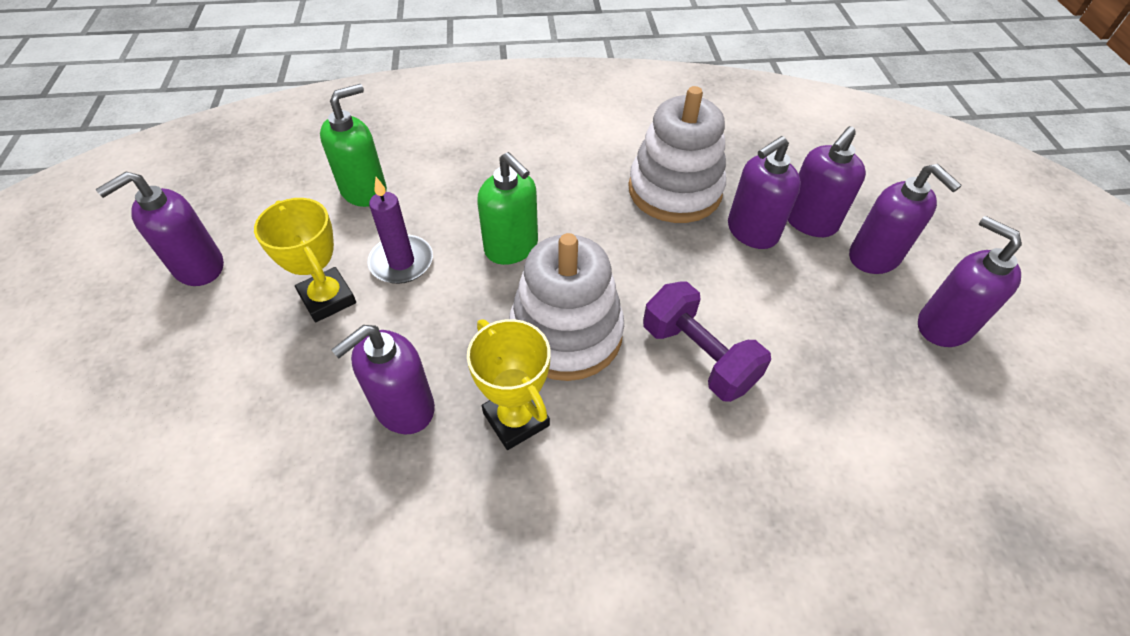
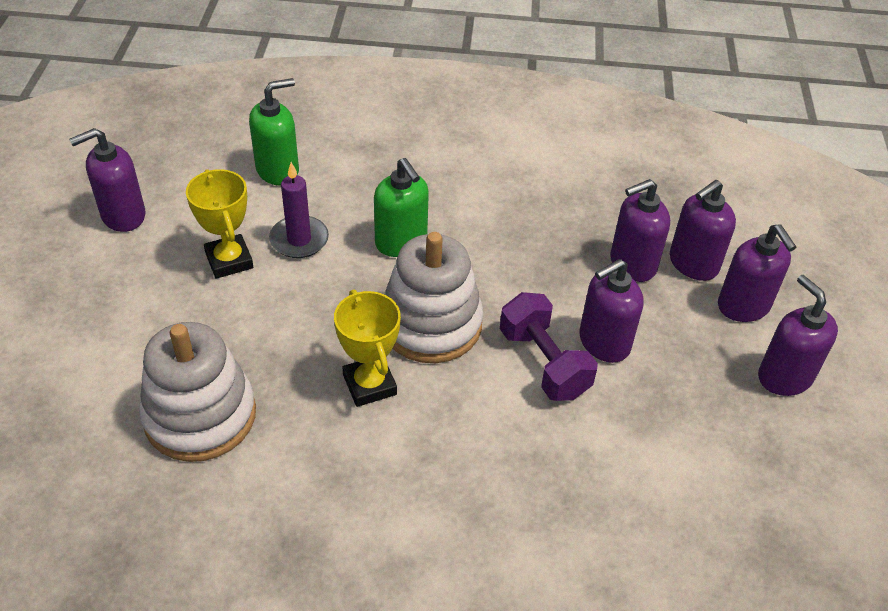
camera: 10 degrees right, 5 degrees down
(404, 408) = (277, 359): purple soap dispenser -> purple soap dispenser (603, 342)
(674, 190) = (570, 215): white stacking toy -> white stacking toy (200, 415)

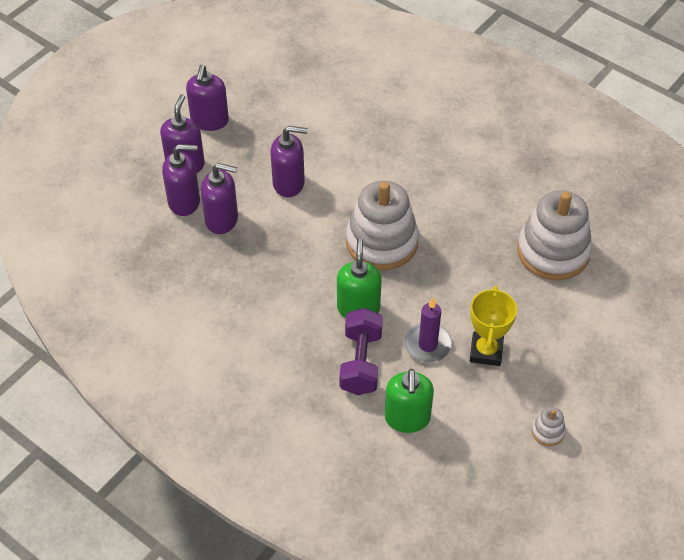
camera: 145 degrees left, 5 degrees up
(123, 215) = (548, 431): purple soap dispenser -> white stacking toy
(278, 170) = (407, 418): green soap dispenser -> green soap dispenser turned 90 degrees counterclockwise
(369, 385) = (444, 224): yellow trophy -> none
(544, 363) = (334, 189): purple dumbbell -> purple dumbbell (360, 362)

